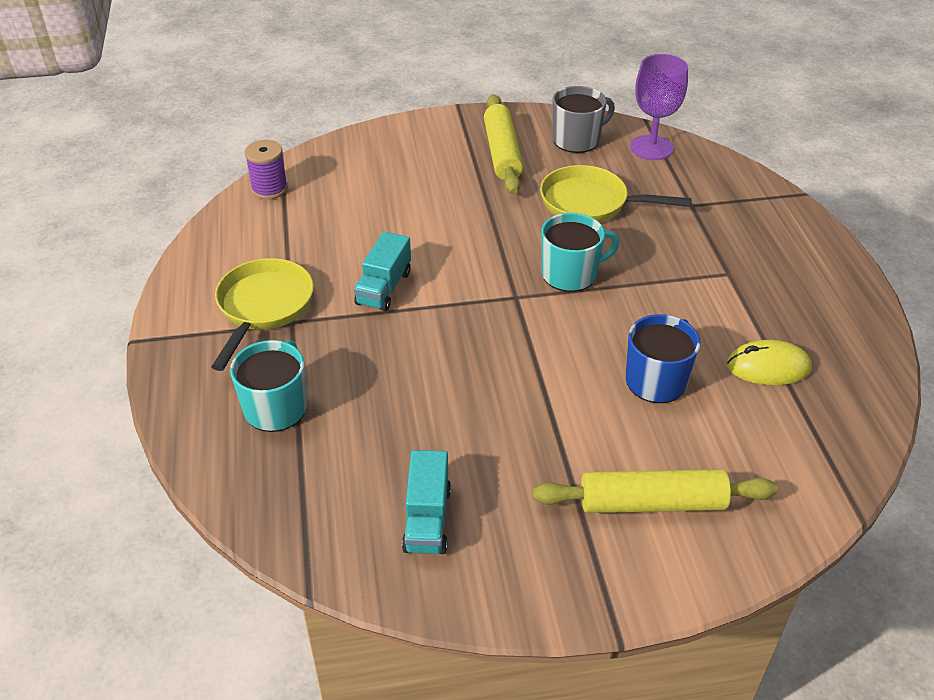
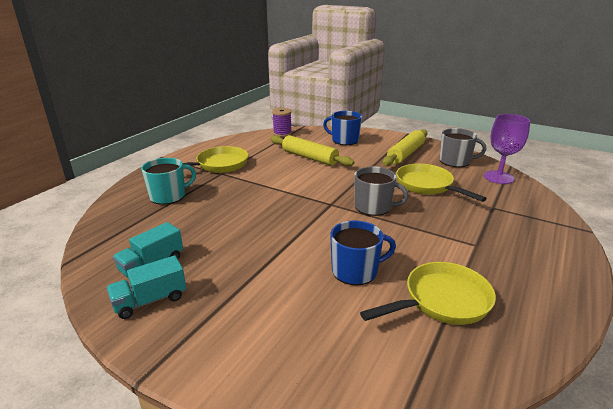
camera: 40 degrees right, 15 degrees down
(384, 288) = (275, 177): turquoise truck -> turquoise truck (150, 300)
(386, 161) = (344, 140): none -> blue mug
(570, 274) = (374, 207): turquoise mug -> grey mug
(652, 503) = (264, 325): yellow rolling pin -> yellow rolling pin (309, 157)
(768, 367) = (441, 301): yellow mouse -> yellow pan

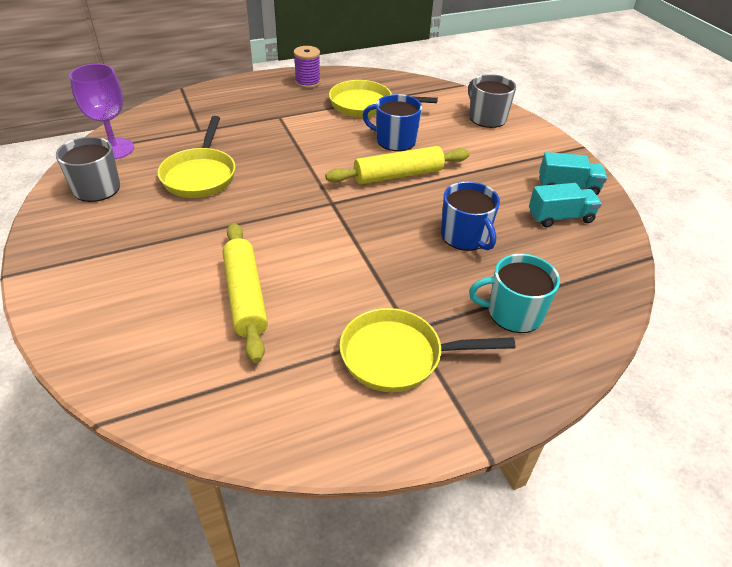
camera: 145 degrees left, 15 degrees up
(282, 133) = (186, 411): purple spool -> purple spool (307, 82)
(344, 140) = (127, 314): blue mug -> blue mug (465, 236)
(374, 207) = (297, 179): grey mug -> grey mug (486, 118)
(405, 154) = (116, 231): yellow rolling pin -> yellow rolling pin (398, 175)

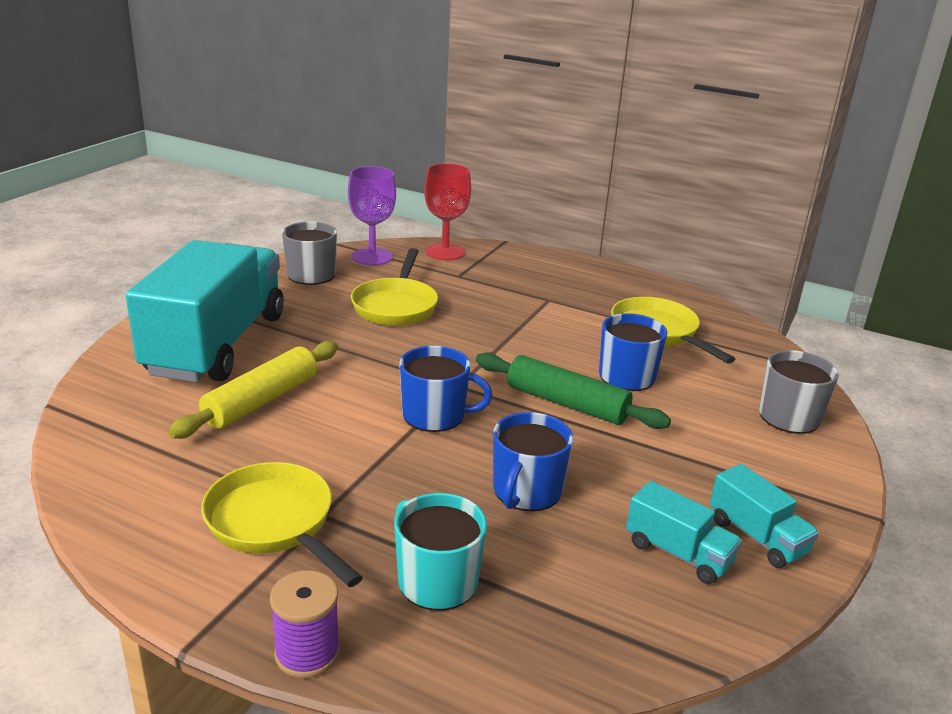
camera: 50 degrees right, 15 degrees down
(134, 283) = (217, 344): none -> turquoise truck
(158, 118) = (445, 252): none -> red goblet
(200, 175) = (396, 306): yellow pan -> yellow pan turned 45 degrees counterclockwise
(307, 82) = (633, 287): purple spool -> purple spool (307, 653)
(354, 229) = (435, 415): none -> blue mug
(398, 175) = (567, 404): yellow rolling pin -> green rolling pin

